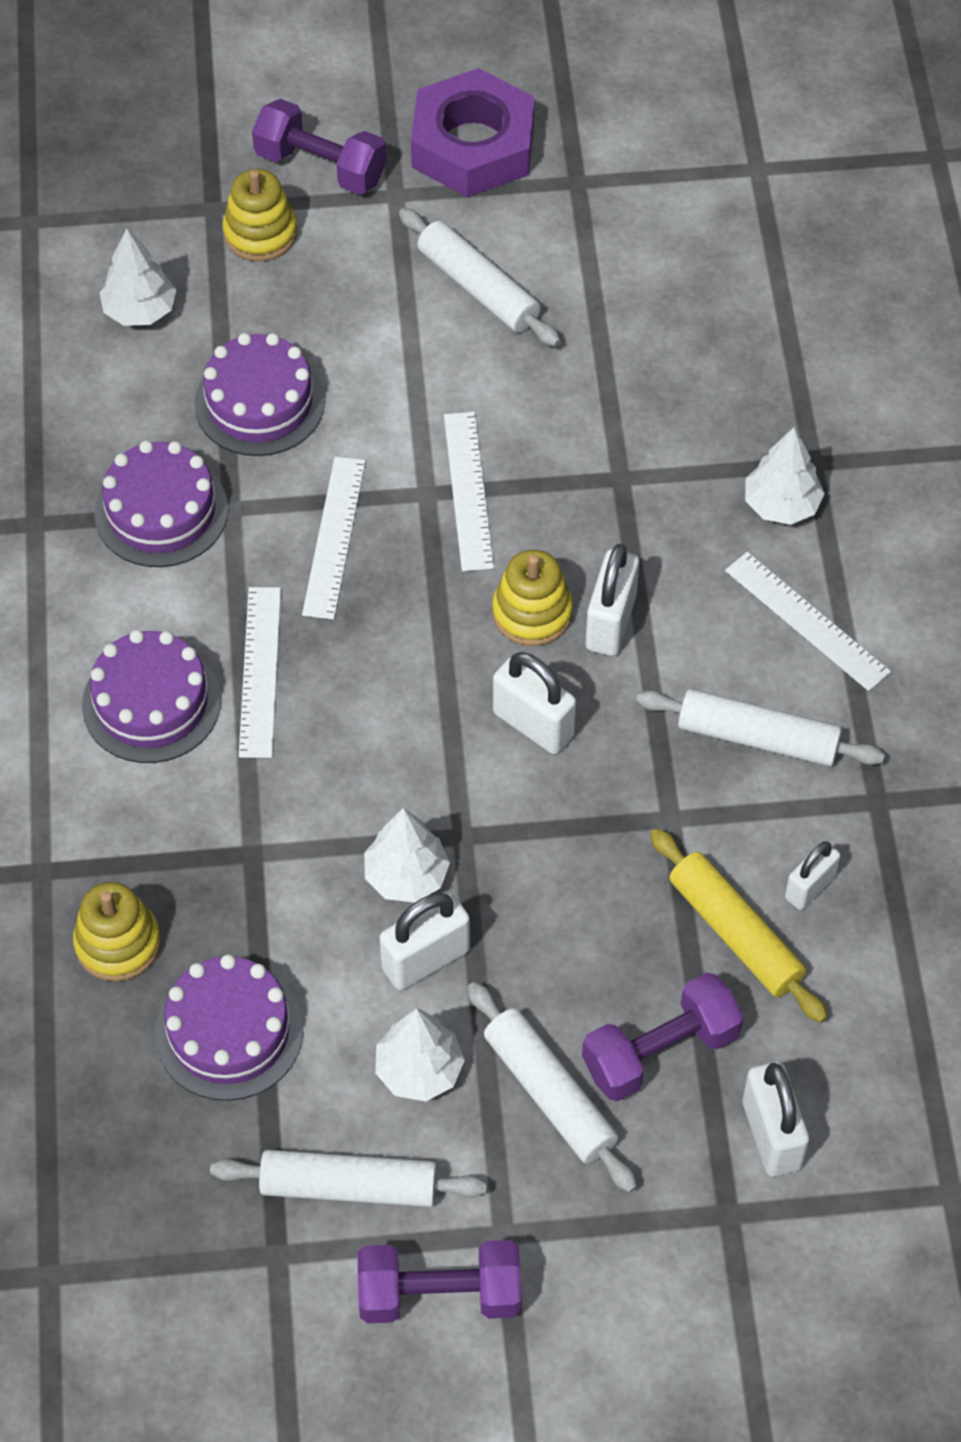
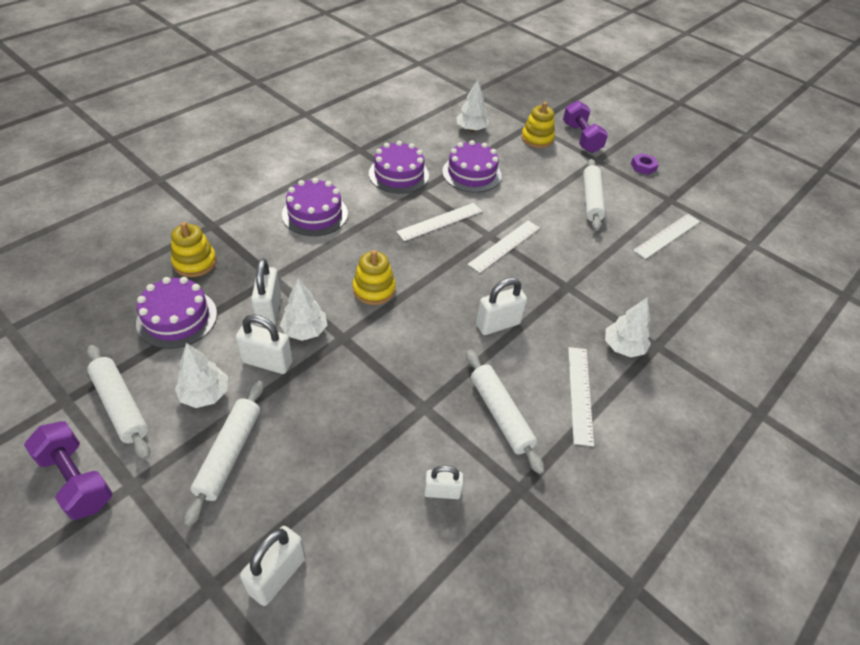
camera: 45 degrees right, 10 degrees down
(260, 671) = (359, 234): white ruler -> white ruler (667, 236)
(473, 145) = (643, 167): purple nut -> purple nut, size x0.41
(532, 613) = (473, 296): yellow stacking toy -> yellow stacking toy (374, 289)
(533, 724) = (421, 328): white padlock -> white padlock (269, 310)
(660, 1051) = (290, 486): purple dumbbell -> none
(735, 933) = (386, 475): yellow rolling pin -> none

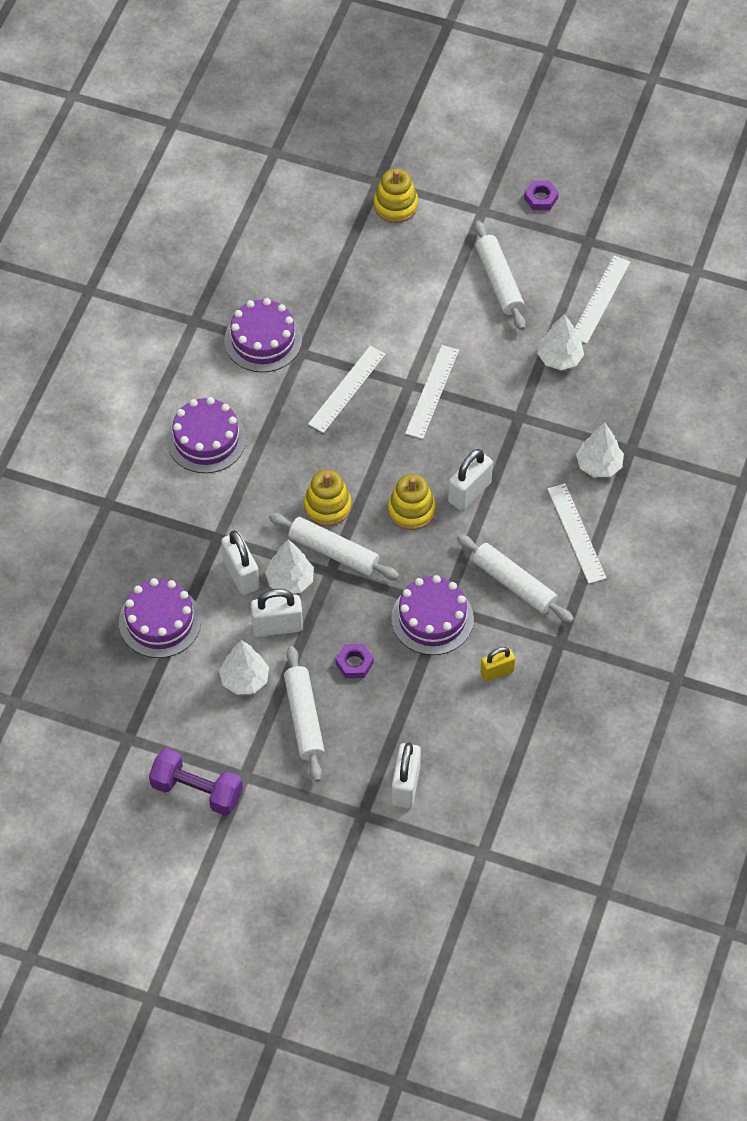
camera: 20 degrees left, 10 degrees up
(120, 406) = (179, 721): white rolling pin -> white rolling pin (333, 552)
(195, 262) = (127, 555): yellow stacking toy -> yellow stacking toy (411, 510)
(311, 423) = (354, 663): none -> purple nut
(442, 492) = (497, 672): white padlock -> yellow padlock
(471, 129) = (308, 225): white tree -> white tree (559, 358)
(471, 173) = (345, 300): purple cake -> purple cake (432, 618)
(581, 138) = (449, 179): purple dumbbell -> none

